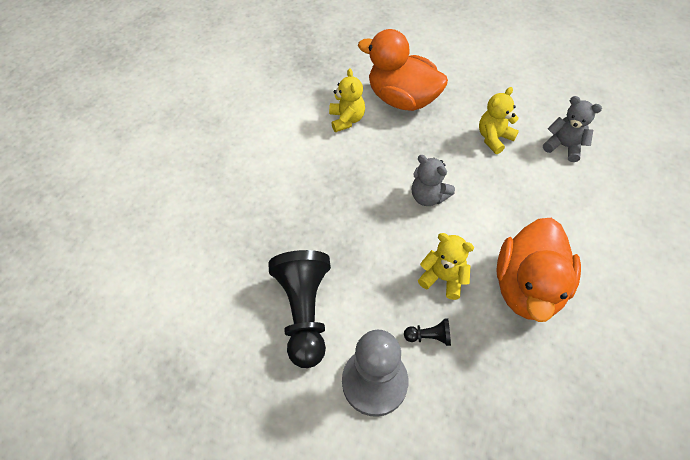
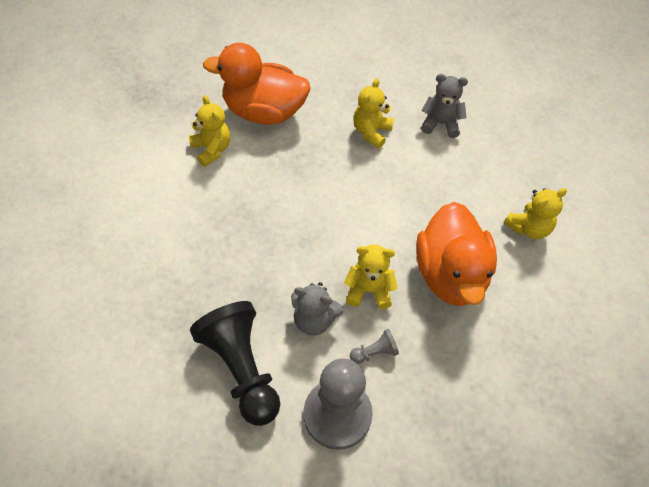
camera: 25 degrees left, 0 degrees up
(428, 196) = (326, 211): grey teddy bear -> grey teddy bear (314, 320)
(429, 336) = (374, 352): black pawn -> grey pawn
(623, 266) = (528, 228): none -> yellow teddy bear

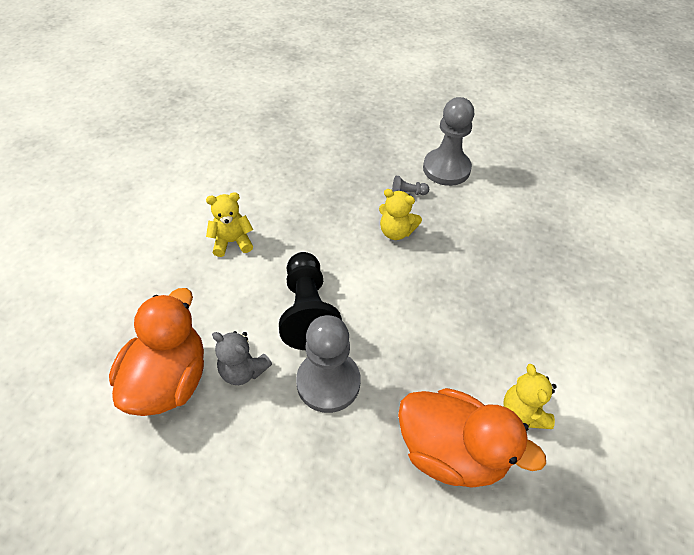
camera: 160 degrees left, 5 degrees down
(241, 369) = (510, 207): black pawn -> black pawn (308, 311)
(314, 320) = (447, 223): grey teddy bear -> none
(371, 132) = (328, 382): yellow teddy bear -> grey pawn
(450, 274) = (323, 225): orange duck -> orange duck (169, 380)

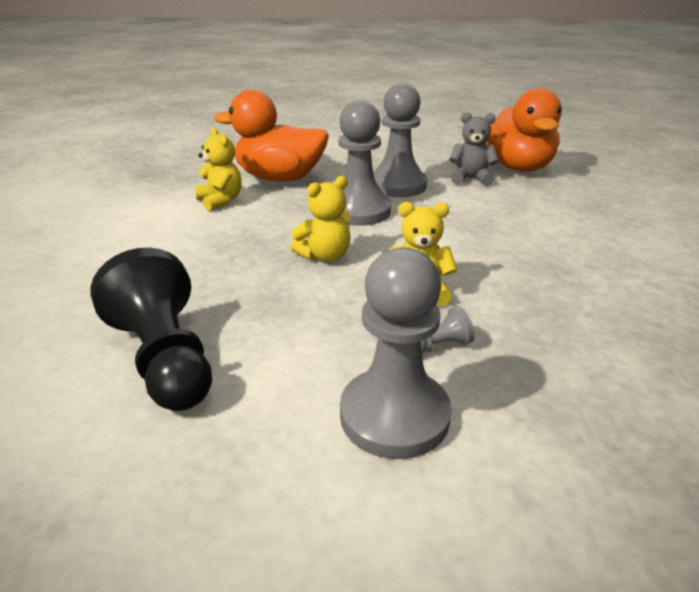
camera: 160 degrees right, 20 degrees down
(232, 242) = (600, 238): yellow teddy bear -> yellow teddy bear (325, 256)
(308, 311) = (455, 212): black pawn -> black pawn (165, 359)
(391, 342) = (359, 211): none -> grey pawn

